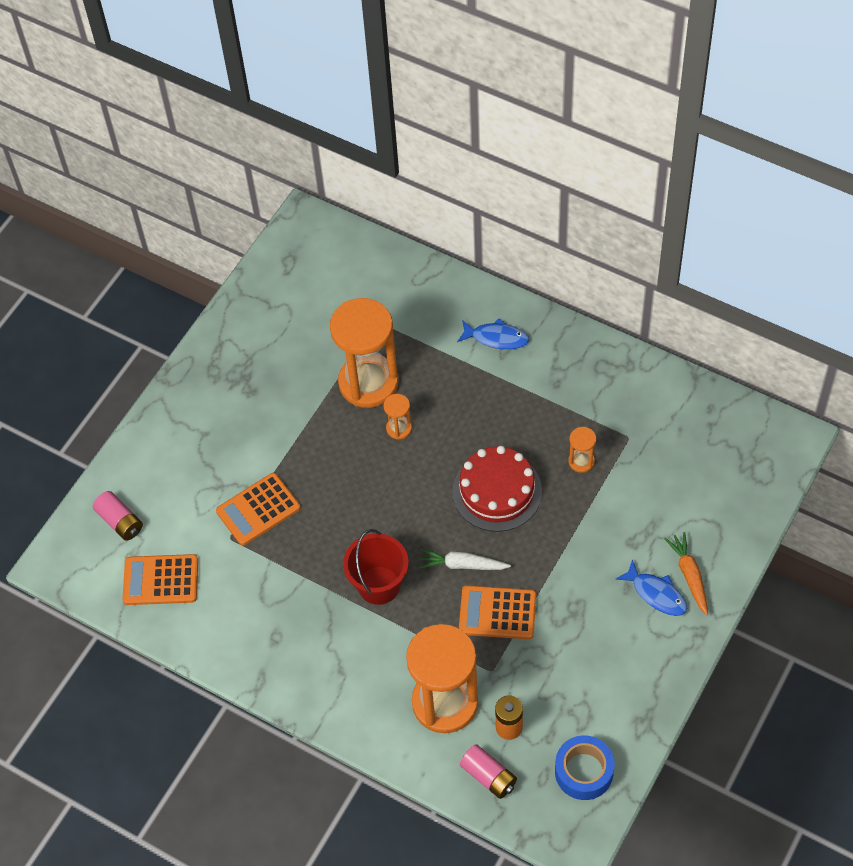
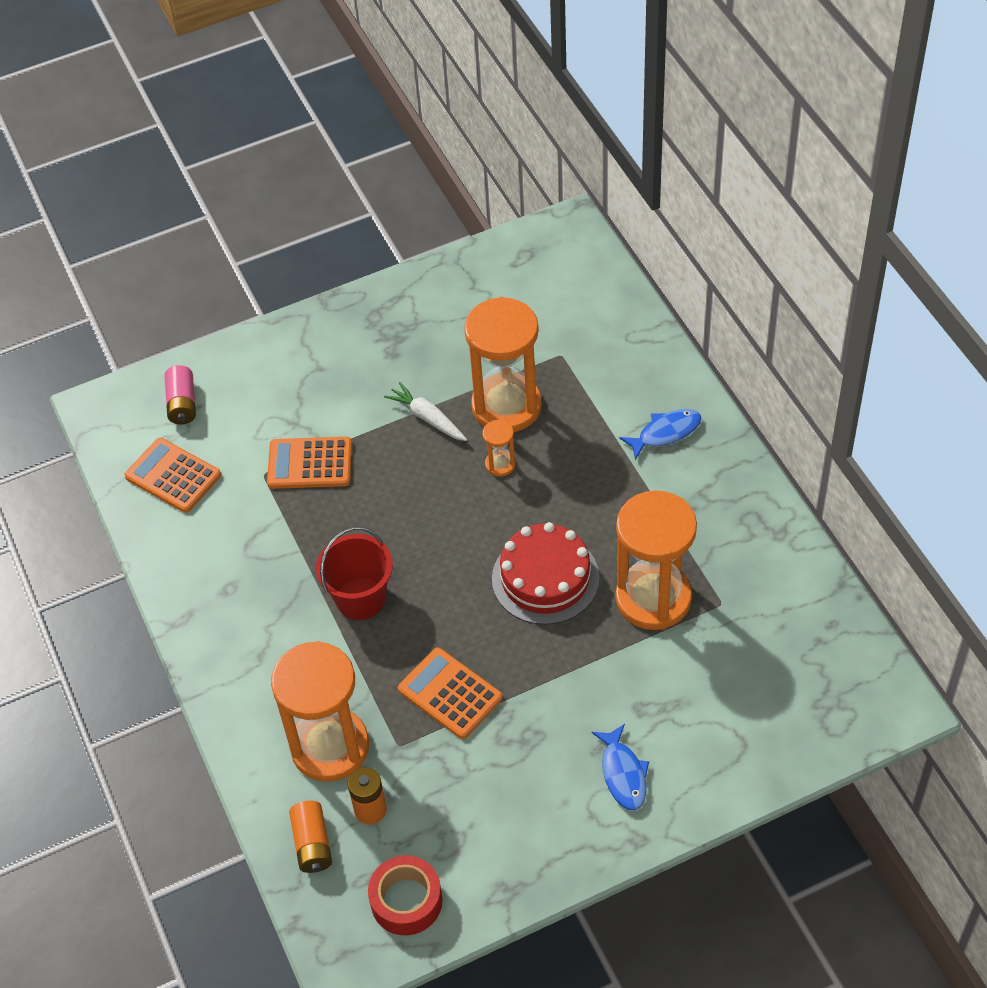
camera: 35 degrees right, 5 degrees down
(462, 565) = (454, 628): white carrot -> white carrot (427, 418)
(488, 776) = (312, 844): pink battery -> orange battery
(496, 338) = (665, 433): blue fish -> blue fish turned 75 degrees counterclockwise
(581, 461) = (653, 598): orange hourglass -> orange hourglass, size x2.35
(584, 771) = (406, 901): blue tape -> red tape
(689, 575) = (672, 777): orange carrot -> none

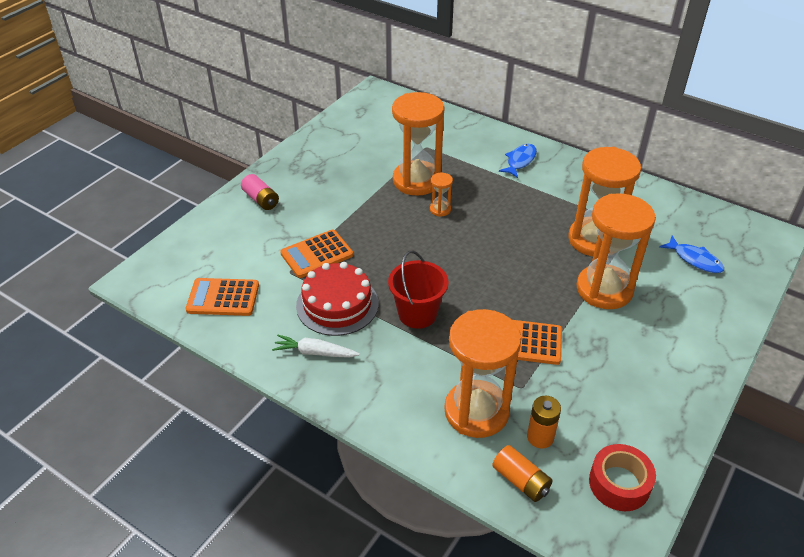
camera: 35 degrees left, 10 degrees down
(182, 403) = (197, 255): pink battery -> pink battery (261, 199)
(427, 418) = (373, 203): white carrot -> white carrot (315, 352)
(545, 578) = (523, 255): red cake -> red cake (337, 304)
(601, 672) = (604, 289): none -> orange hourglass
(623, 774) = (672, 337): blue fish -> blue fish (694, 259)

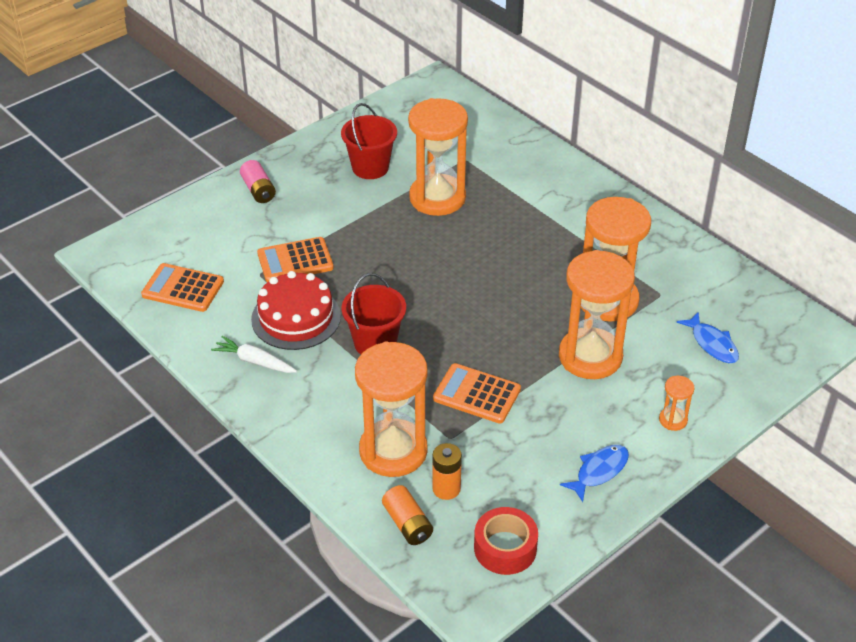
camera: 15 degrees right, 0 degrees up
(350, 165) = (370, 167): none -> red bucket
(440, 209) = (449, 235): orange hourglass -> orange hourglass (673, 420)
(520, 161) = (567, 195): blue fish -> blue fish (599, 471)

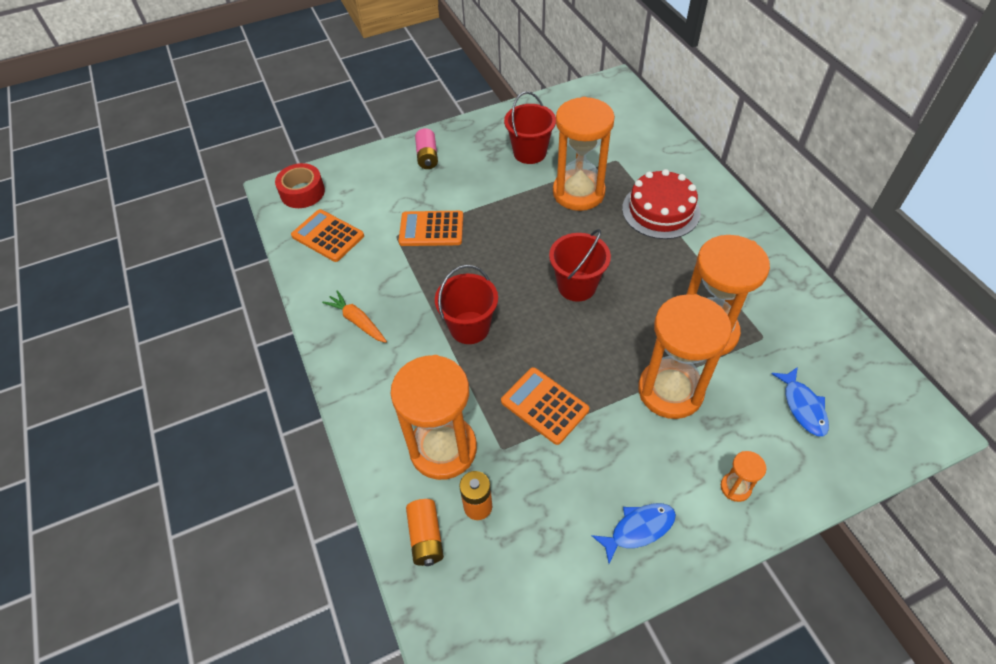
camera: 20 degrees right, 10 degrees up
(255, 361) = (357, 321): white carrot -> orange carrot
(296, 317) = (410, 285): red cake -> red cake (660, 210)
(468, 285) = (577, 286): none -> red bucket
(505, 548) = (511, 596): red tape -> red tape (302, 192)

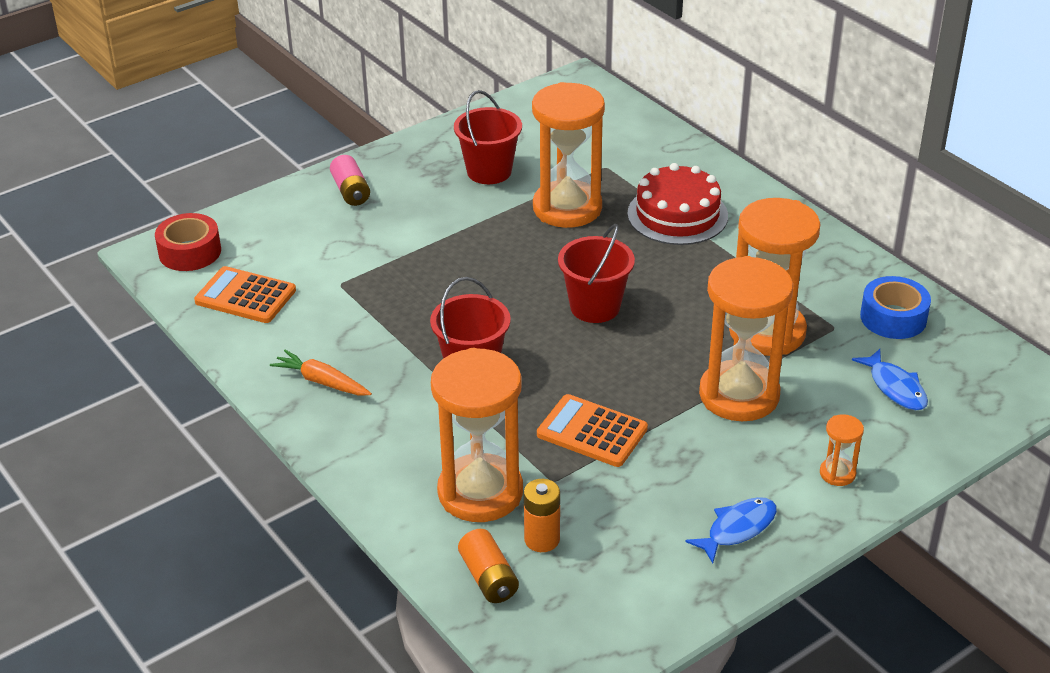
camera: 15 degrees left, 15 degrees down
(431, 229) = (385, 271): orange calculator -> none
(814, 335) = (893, 318): none -> blue tape

